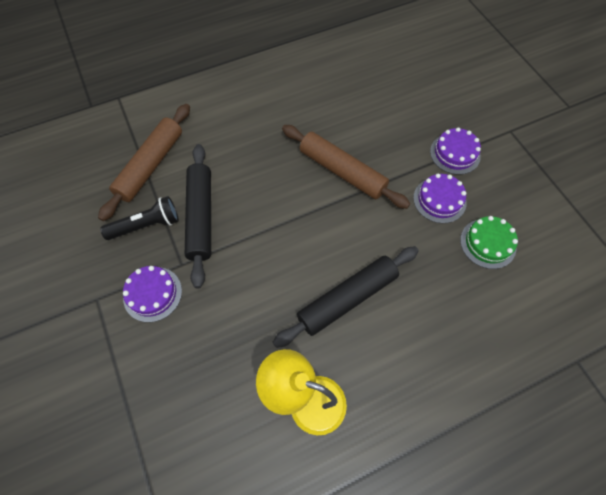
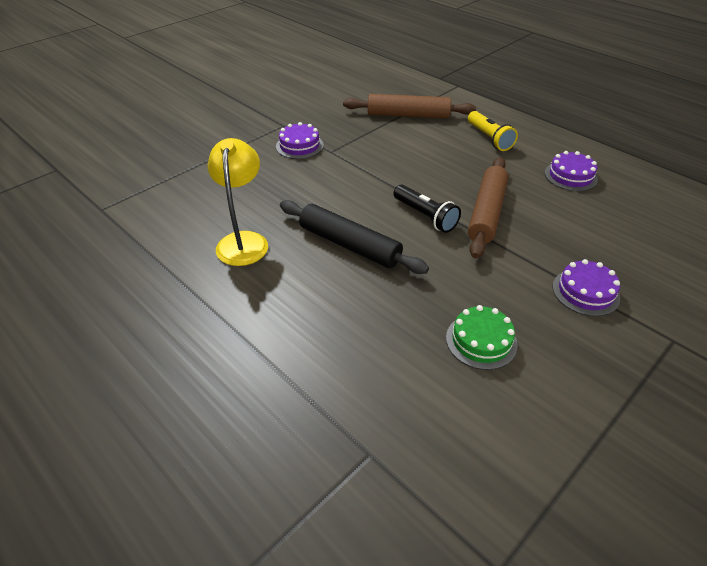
camera: 70 degrees right, 20 degrees down
(146, 225) = (354, 128): black flashlight -> black flashlight (425, 216)
(200, 217) = (378, 149): black rolling pin -> none
(232, 118) = (489, 138): none -> yellow flashlight
(439, 200) = (509, 289): purple cake -> purple cake (570, 176)

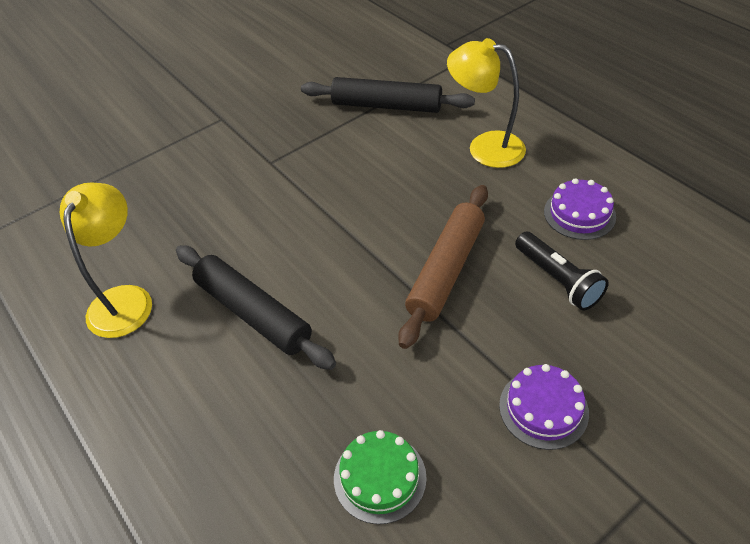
camera: 10 degrees right, 5 degrees up
(299, 146) = (233, 152): purple cake -> none
(408, 115) = (386, 105): brown rolling pin -> black rolling pin
(425, 216) = (363, 272): black flashlight -> black flashlight (558, 280)
(489, 138) = (485, 147): yellow flashlight -> yellow lamp

